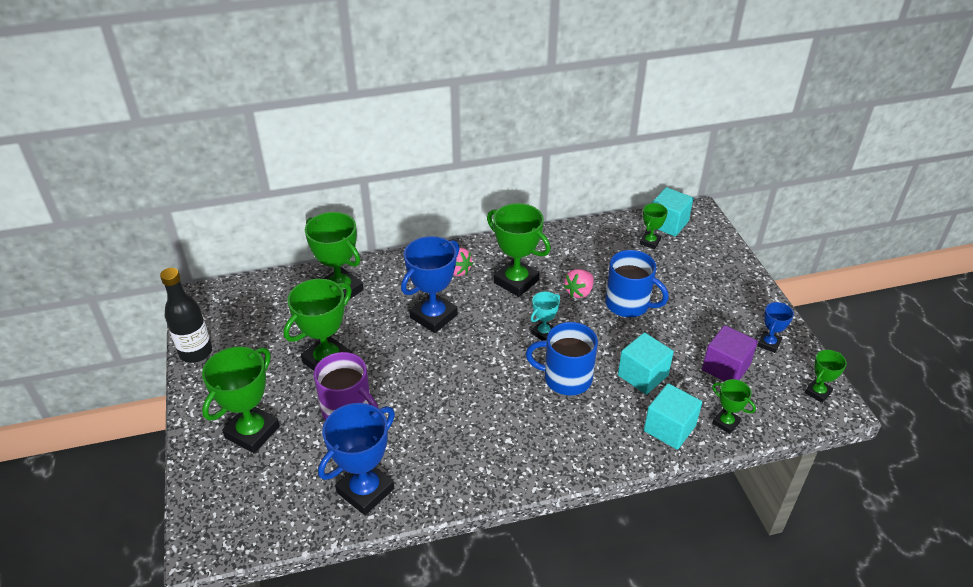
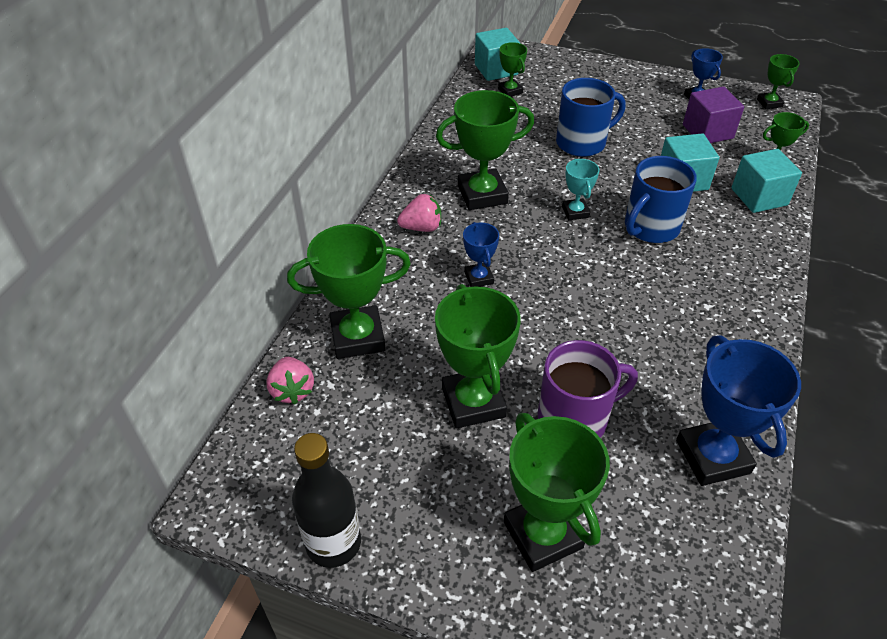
camera: 55 degrees left, 5 degrees up
(433, 316) = (479, 278): blue trophy -> blue trophy, size x0.53
(579, 292) = (537, 163): pink strawberry -> pink strawberry (292, 390)

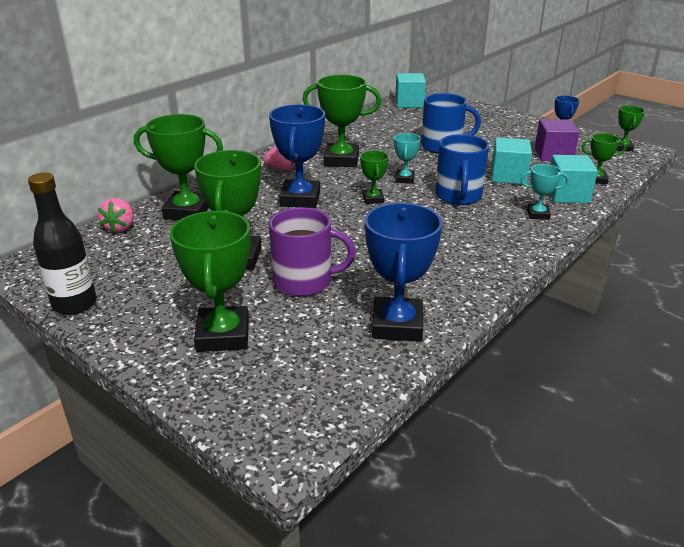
camera: 20 degrees right, 15 degrees down
(479, 278) = (300, 199): blue trophy -> blue trophy, size x1.90
(510, 91) = (410, 114): green trophy -> green trophy (373, 199)
(650, 227) = (458, 196): blue mug -> blue mug turned 60 degrees counterclockwise
(748, 237) = (538, 214): none -> turquoise trophy

